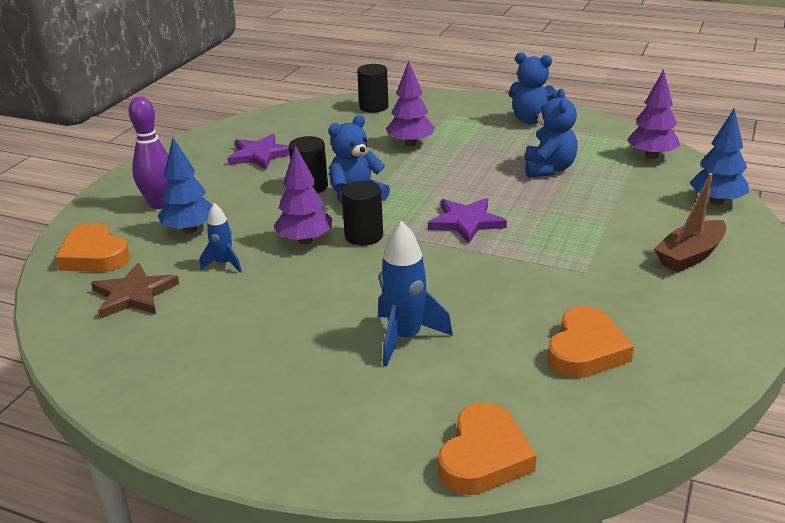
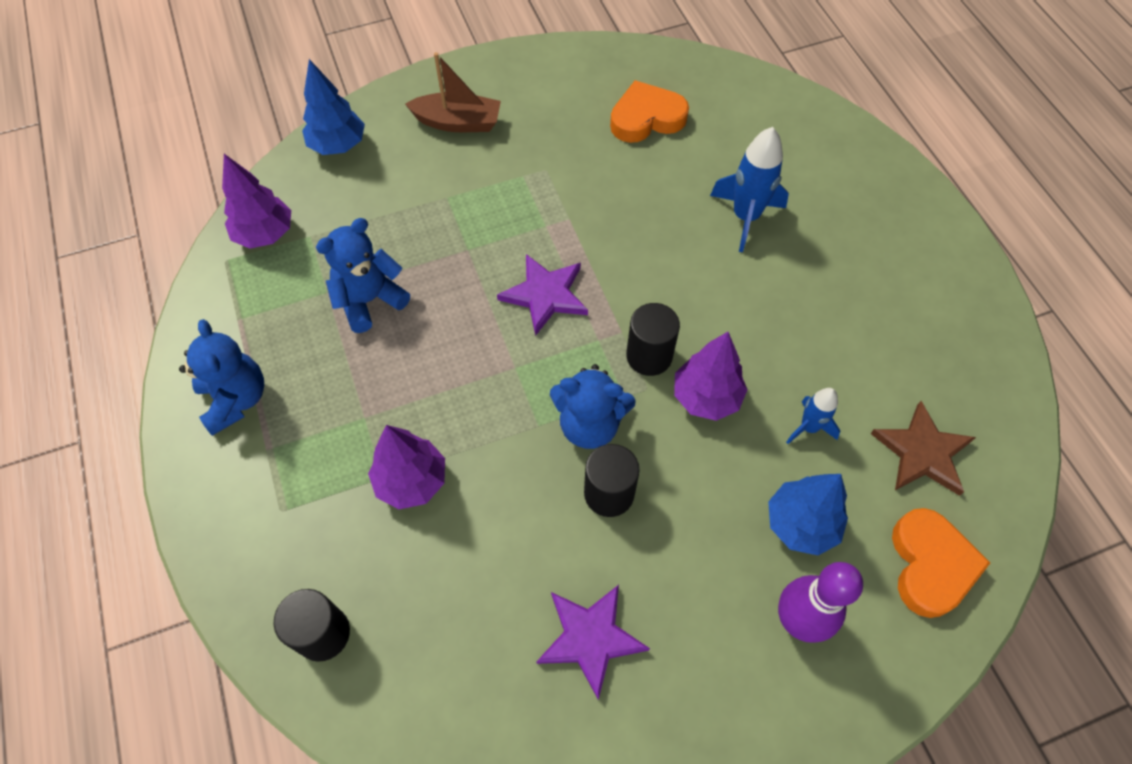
camera: 135 degrees left, 30 degrees up
(484, 457) = (796, 108): orange heart -> none

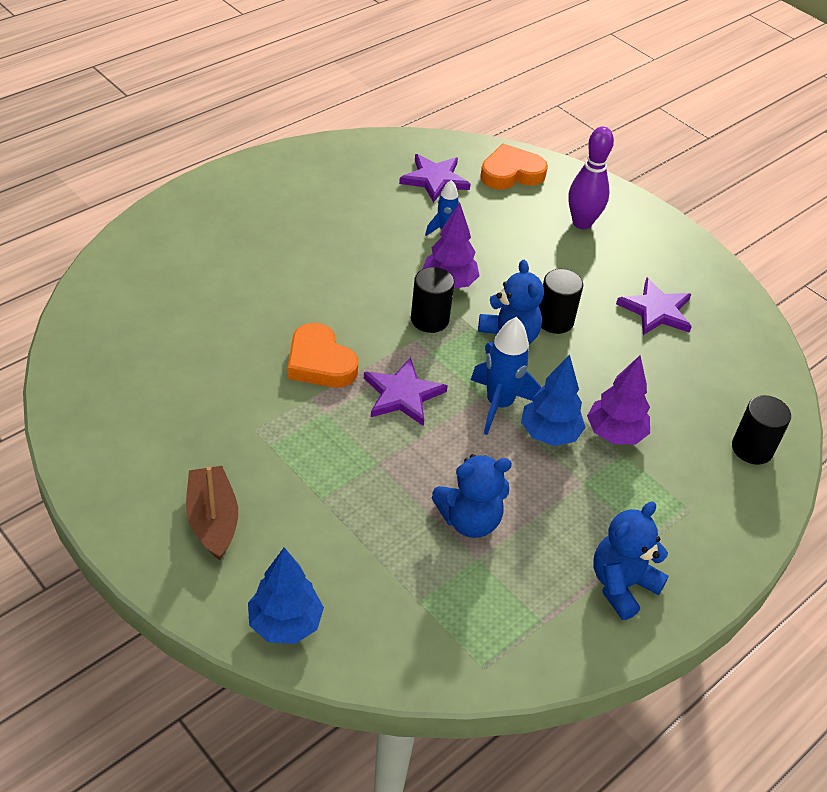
camera: 115 degrees left, 15 degrees down
(265, 234) = (435, 644): purple tree -> none
(369, 300) = (469, 520): blue teddy bear -> blue teddy bear turned 45 degrees counterclockwise
(646, 118) = (159, 367): orange heart -> orange heart (320, 362)
(745, 217) = (262, 284): blue rocket -> blue rocket (499, 405)
(800, 524) = (518, 227): blue tree -> blue tree (549, 434)
(922, 452) = (434, 179): brown star -> purple star

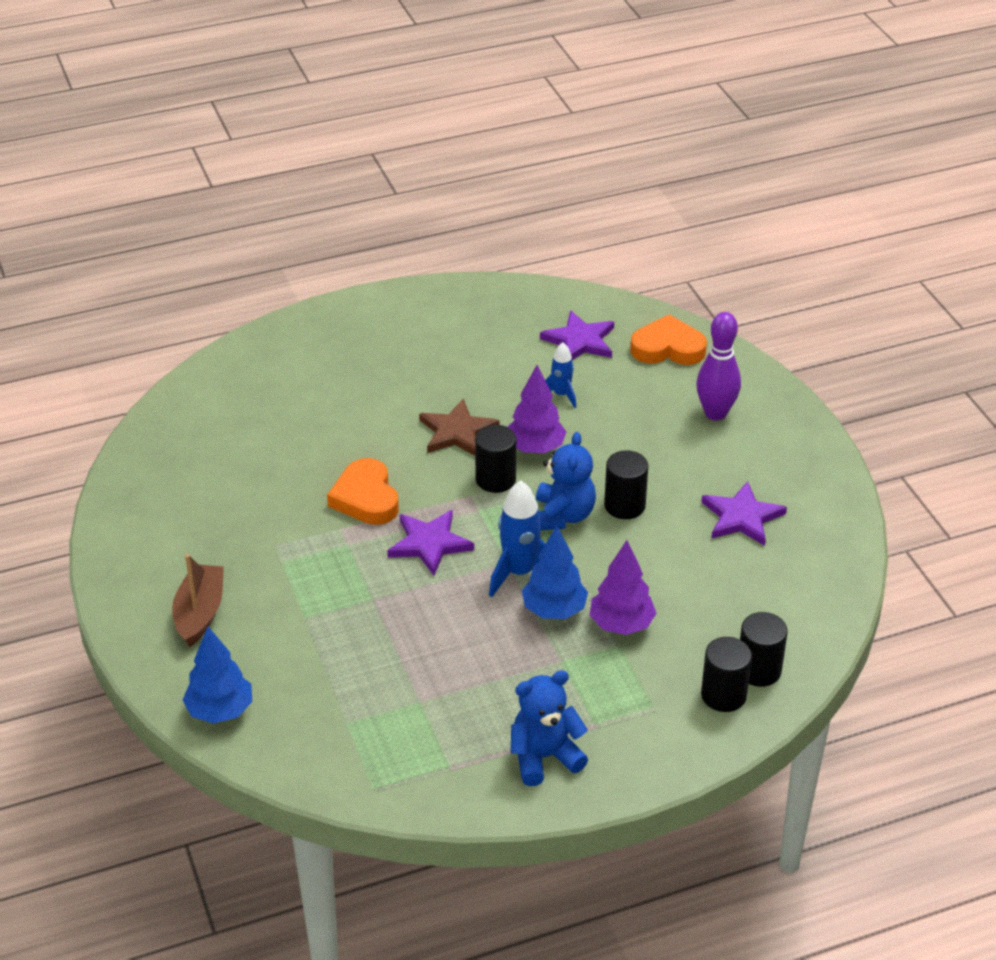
camera: 25 degrees right, 5 degrees down
(372, 282) = (457, 432): none -> brown star
(469, 520) = (431, 667): blue teddy bear -> none
(738, 480) = (723, 695): none -> black cylinder

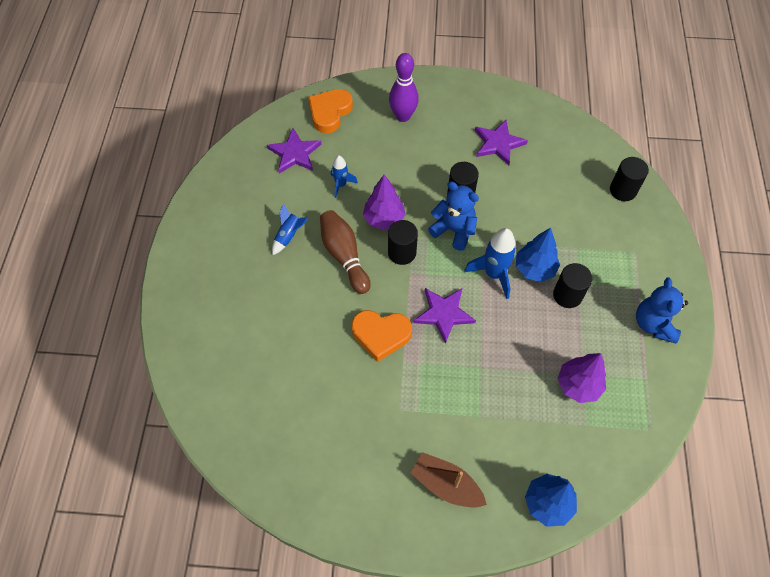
camera: 65 degrees left, 20 degrees up
(455, 378) = (289, 236): none -> blue rocket
(457, 432) = (344, 256): brown star -> brown bowling pin
(621, 625) = (561, 239): purple tree -> purple tree (578, 385)
(723, 695) = (636, 215): black cylinder -> black cylinder (567, 295)

